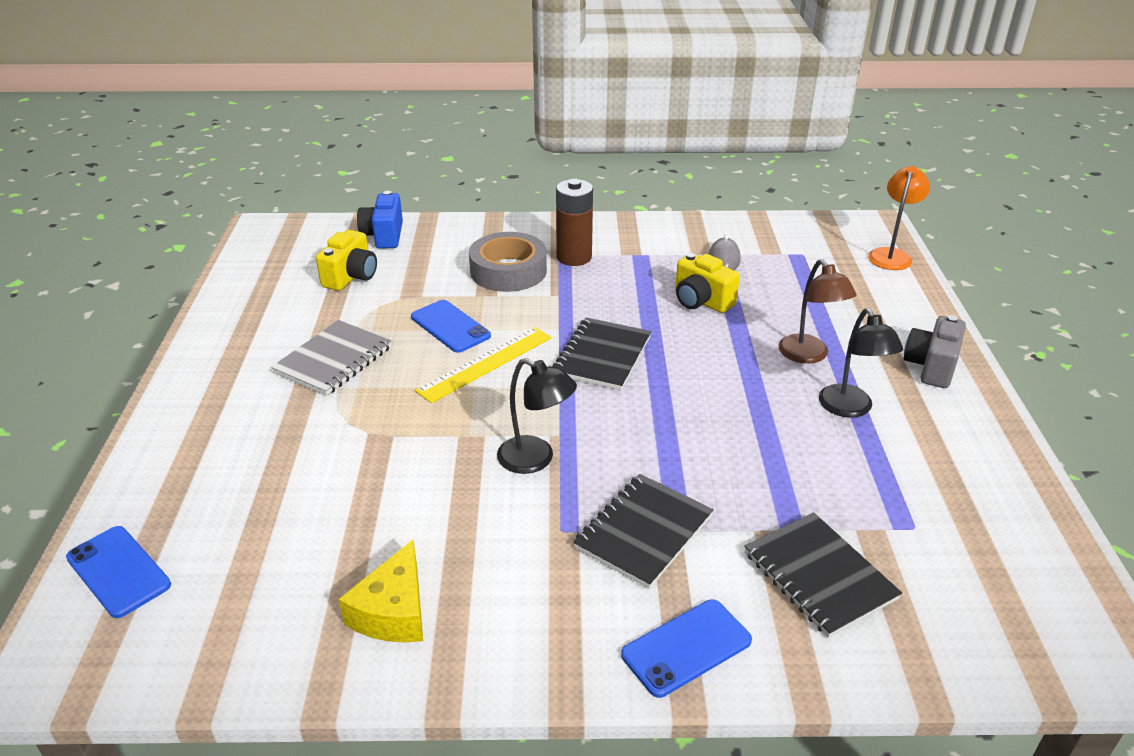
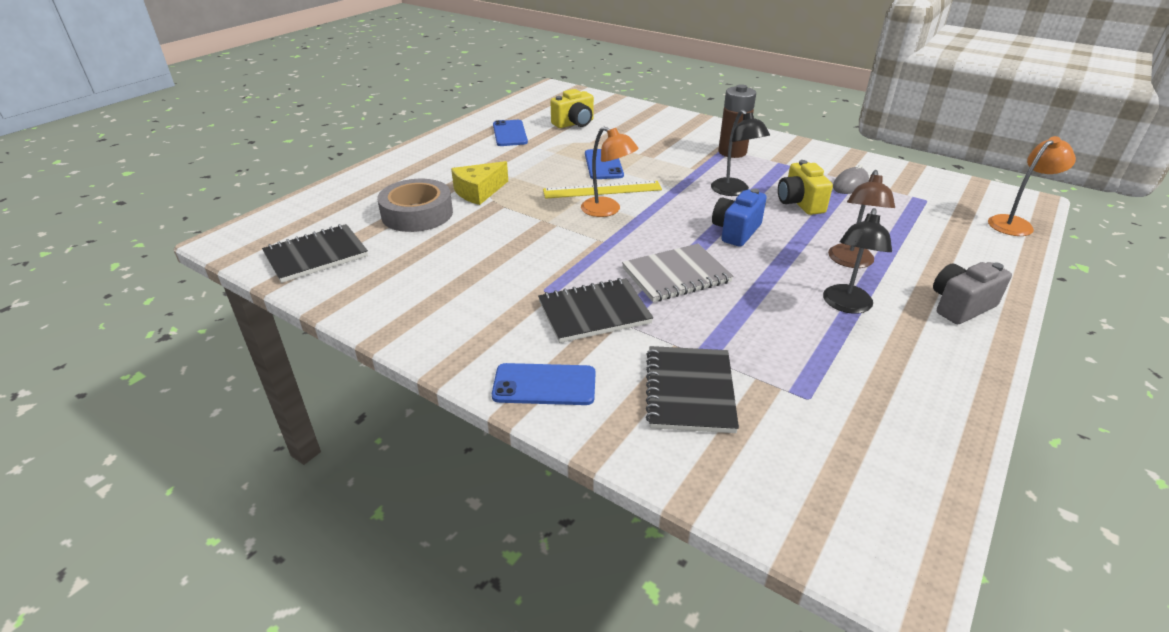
camera: 35 degrees right, 0 degrees up
(118, 571) = (304, 215): blue phone -> blue phone (510, 133)
(334, 360) = (516, 160): grey notebook -> grey notebook (676, 275)
(384, 236) = (618, 109): blue camera -> blue camera (736, 231)
(393, 611) = (403, 287): yellow cheese -> yellow cheese (479, 191)
(508, 271) = (677, 147): grey tape -> grey tape (417, 214)
(520, 390) = (607, 210): none -> orange lamp
(536, 459) = (572, 248): black lamp -> black lamp (734, 191)
(602, 356) = (685, 210): black notebook -> black notebook (316, 255)

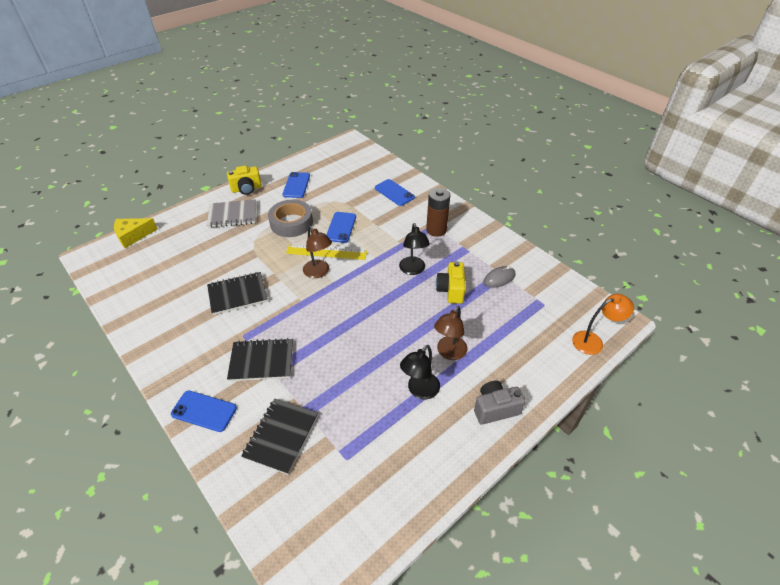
camera: 15 degrees right, 10 degrees up
(316, 255) = (130, 278): black notebook -> black notebook (238, 294)
(417, 214) = (202, 253): grey tape -> grey tape (291, 223)
(479, 191) = (248, 239): yellow cheese -> yellow cheese (133, 236)
(574, 123) = (344, 181): yellow camera -> yellow camera (246, 189)
(607, 210) = (319, 272): orange lamp -> brown lamp
(649, 126) = (394, 192): none -> blue phone
(676, 275) = (328, 340): grey notebook -> grey notebook (232, 215)
(736, 231) = (390, 309): blue camera -> none

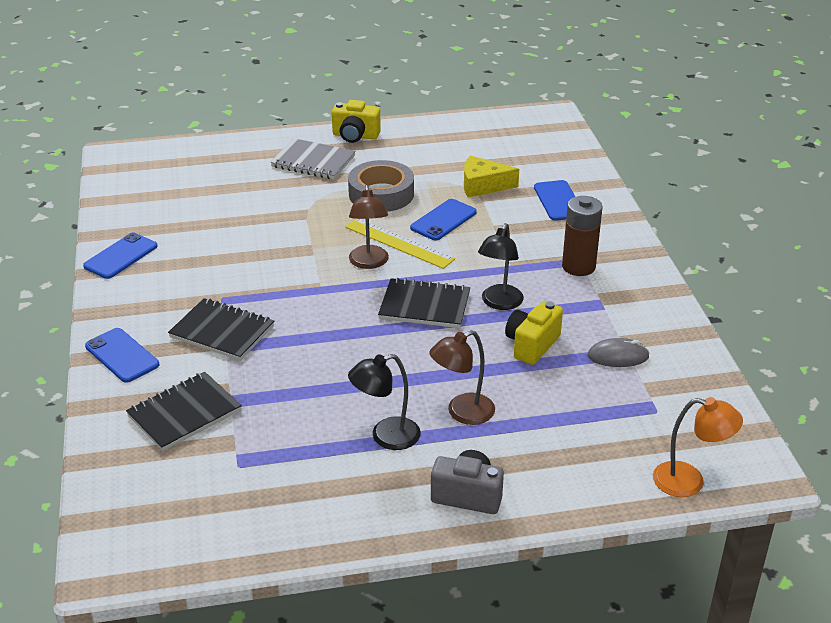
camera: 30 degrees right, 10 degrees down
(133, 236) = (178, 148): yellow cheese -> yellow cheese (483, 186)
(238, 294) = (250, 252): black notebook -> black notebook (424, 306)
(296, 185) = (425, 150): blue phone -> blue phone (121, 256)

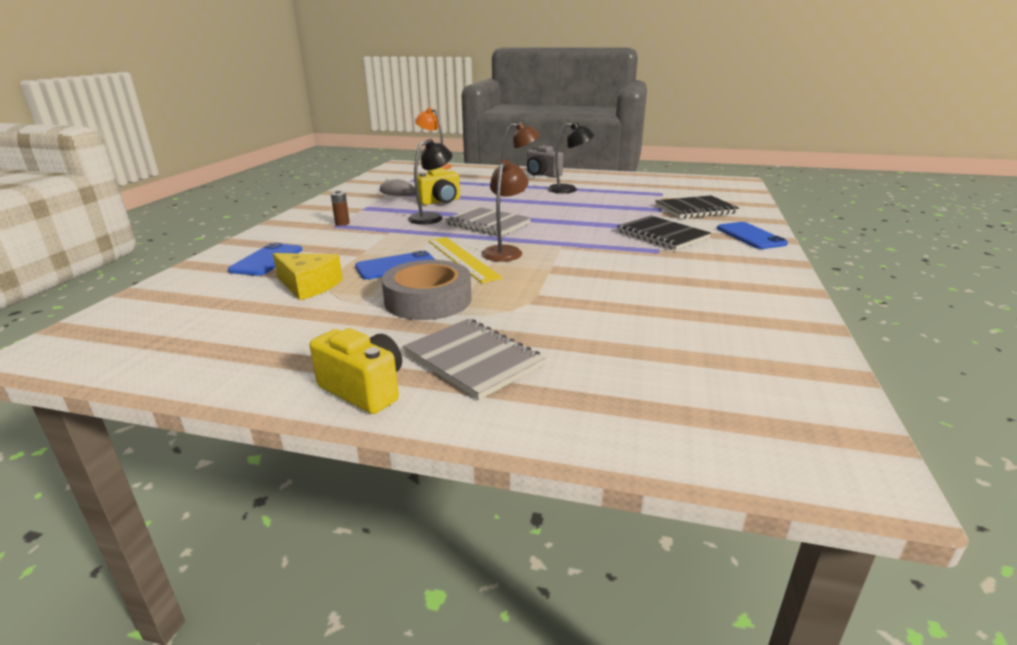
camera: 155 degrees left, 10 degrees down
(121, 256) = (776, 299): blue phone -> none
(424, 306) = (487, 224): black notebook -> grey notebook
(578, 266) = (342, 223): brown battery -> brown battery, size x0.48

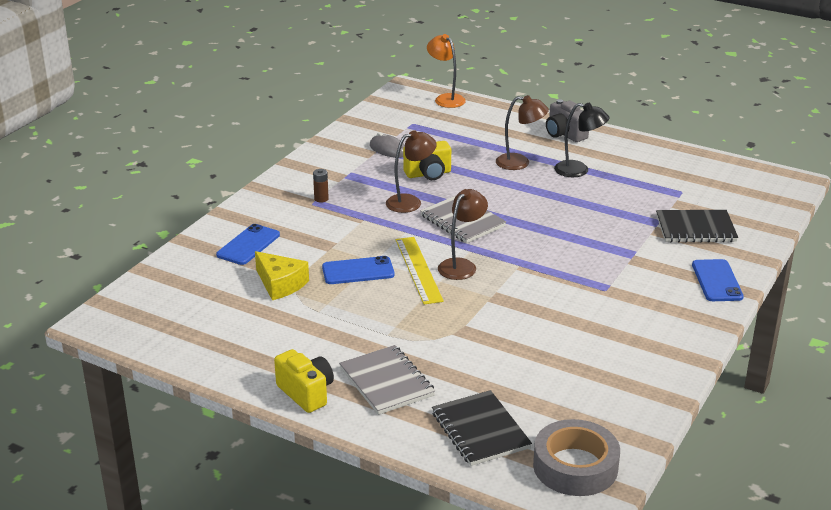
camera: 15 degrees right, 5 degrees up
(428, 300) = (372, 317): grey tape -> grey tape (575, 466)
(431, 217) = (410, 202): black lamp -> brown lamp
(661, 235) = (627, 265): black notebook -> black notebook (480, 430)

